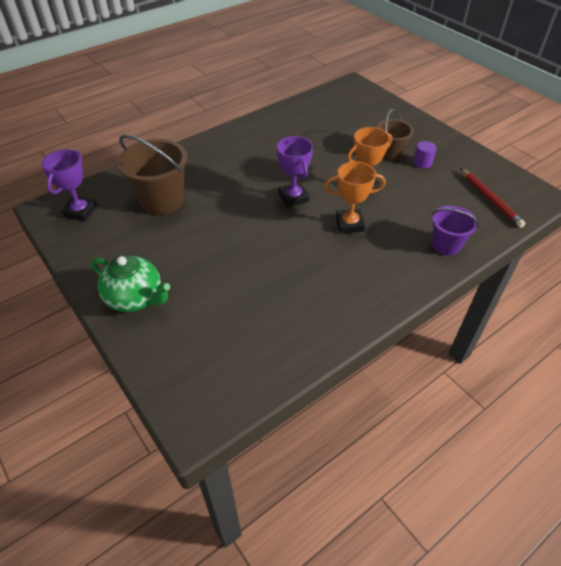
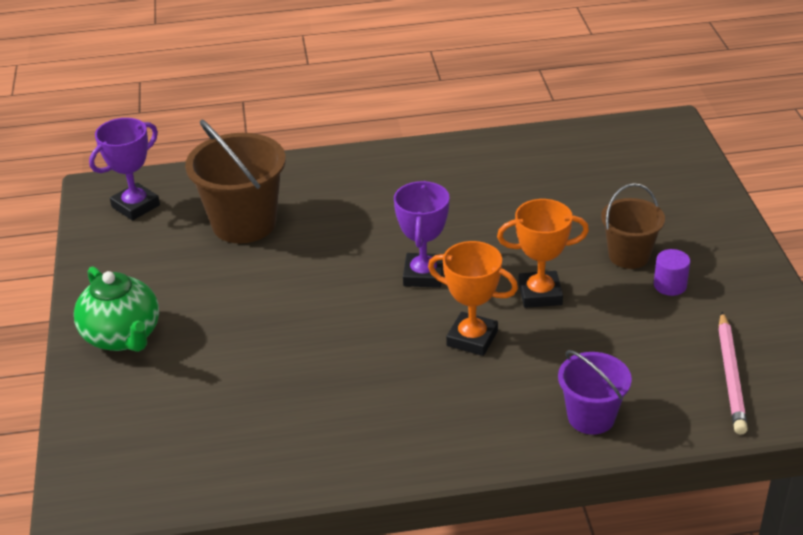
camera: 30 degrees right, 10 degrees down
(490, 199) = (731, 376): red pencil -> pink pencil

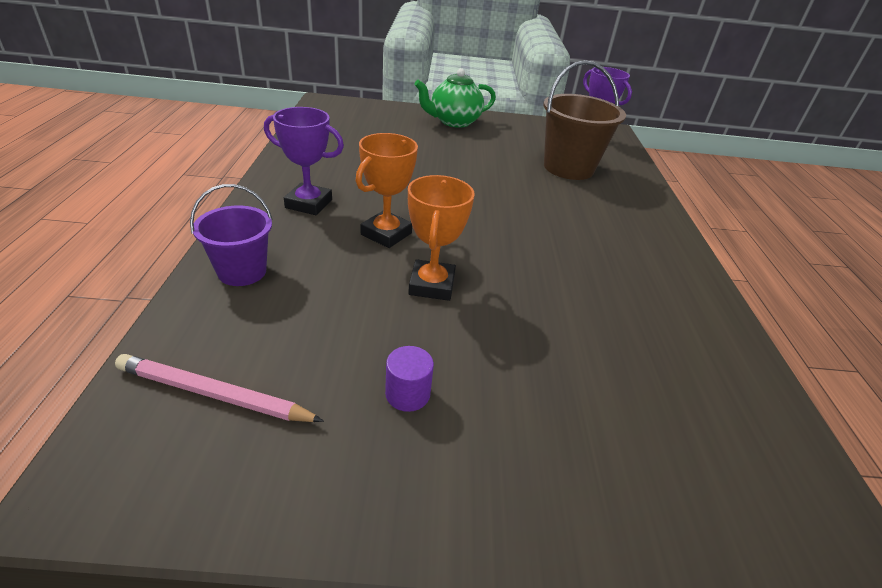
camera: 95 degrees right, 0 degrees up
(423, 275) = (483, 228): purple trophy -> purple trophy (309, 204)
(629, 255) = (479, 373): brown bucket -> none

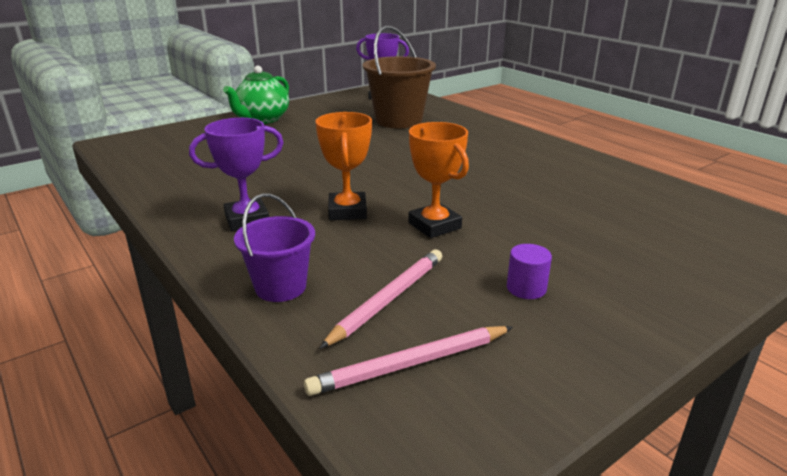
camera: 35 degrees left, 10 degrees down
(290, 328) = (388, 299): none -> pink pencil

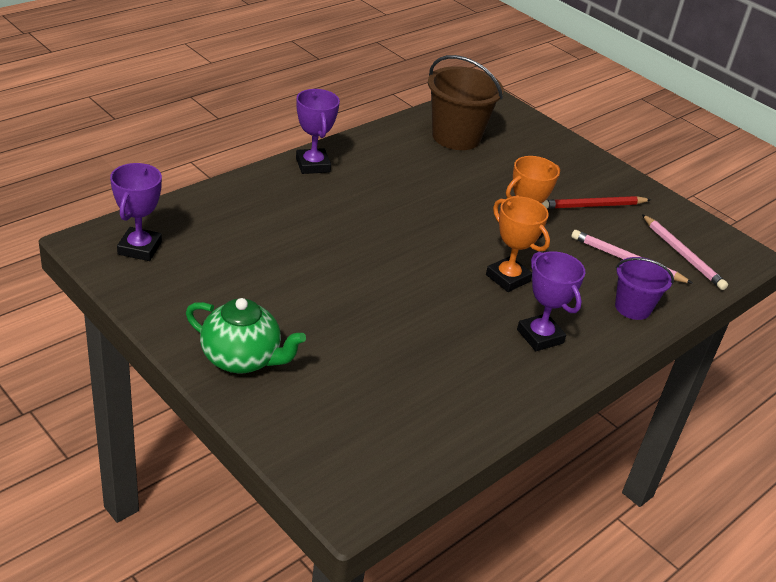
camera: 100 degrees left, 10 degrees up
(347, 211) = (508, 278): orange trophy -> orange trophy turned 60 degrees clockwise
(399, 120) = (251, 239): brown bucket -> brown bucket (456, 137)
(520, 138) = (313, 165): none -> purple trophy
(526, 288) = (592, 206): purple cylinder -> red pencil

